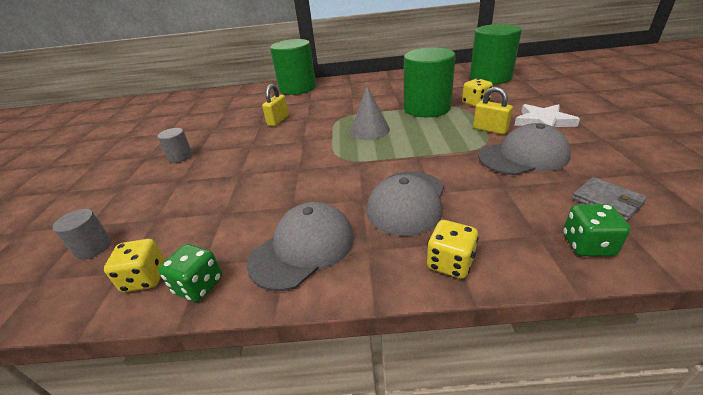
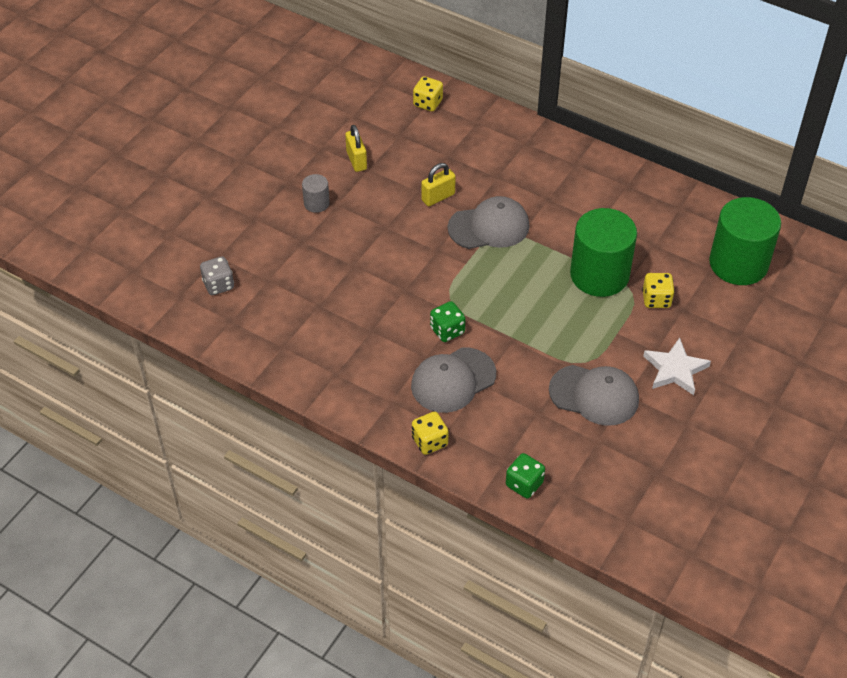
camera: 30 degrees right, 15 degrees up
(93, 247) = (218, 285): grey cylinder -> grey dice
(145, 278) = (245, 336): yellow dice -> yellow dice (428, 103)
(199, 286) = (274, 362): green dice -> green dice (447, 331)
(298, 88) = (507, 135): green cylinder -> none
(303, 248) = (352, 374): grey cap -> grey cap (489, 227)
(369, 130) = (509, 274): grey cone -> none
(490, 130) = (614, 347): yellow padlock -> yellow padlock (356, 160)
(607, 201) = (587, 469): grey wallet -> none

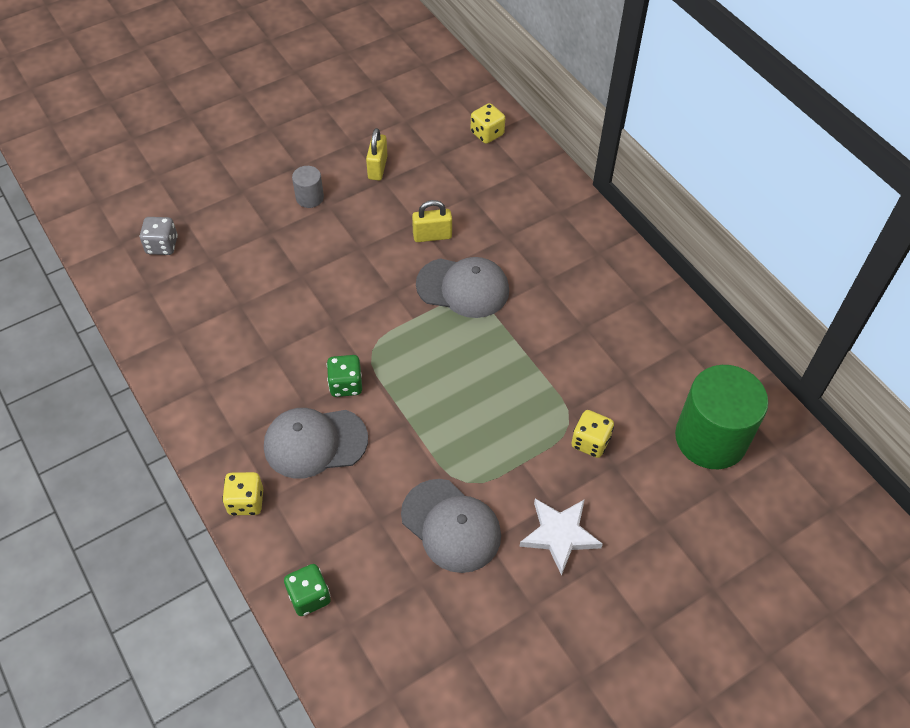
camera: 25 degrees right, 5 degrees up
(599, 275) = (545, 388): green cylinder -> none

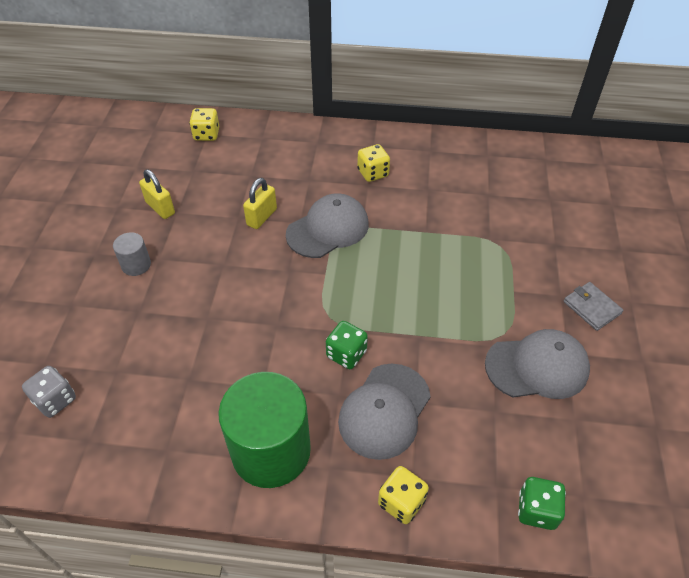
camera: 50 degrees left, 5 degrees down
(559, 535) = (591, 308): white star -> grey wallet
(590, 442) = (526, 244): yellow dice -> yellow dice (373, 173)
(711, 438) = (570, 187): green cylinder -> green cylinder (271, 451)

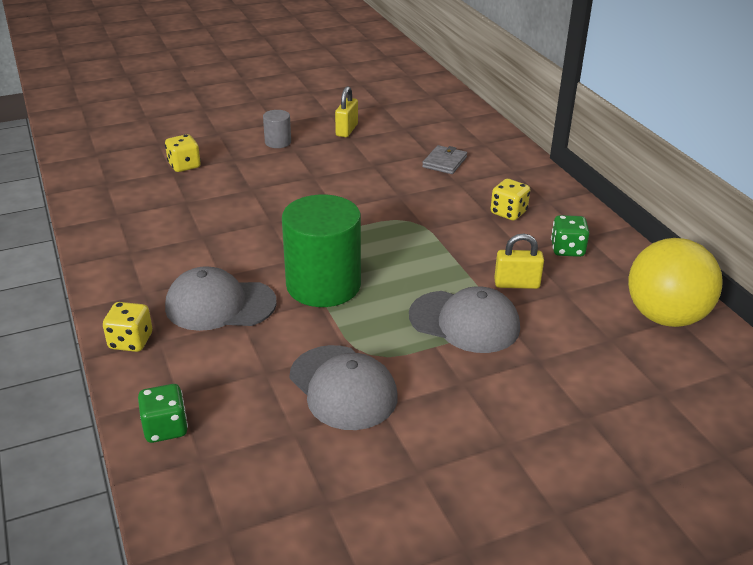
camera: 60 degrees right, 15 degrees down
(55, 400) = (131, 159): grey dice -> none
(206, 135) = (454, 118): yellow dice -> yellow dice (184, 166)
(262, 217) = (385, 175): yellow padlock -> yellow padlock (516, 284)
(271, 451) = (143, 260): green cylinder -> green cylinder (323, 285)
(328, 229) = (406, 212): grey cap -> grey cap (464, 322)
(346, 354) = (267, 266): green dice -> green dice (567, 249)
(541, 163) = (665, 316): none -> yellow ball
(591, 308) = (464, 411): grey wallet -> grey wallet (444, 162)

